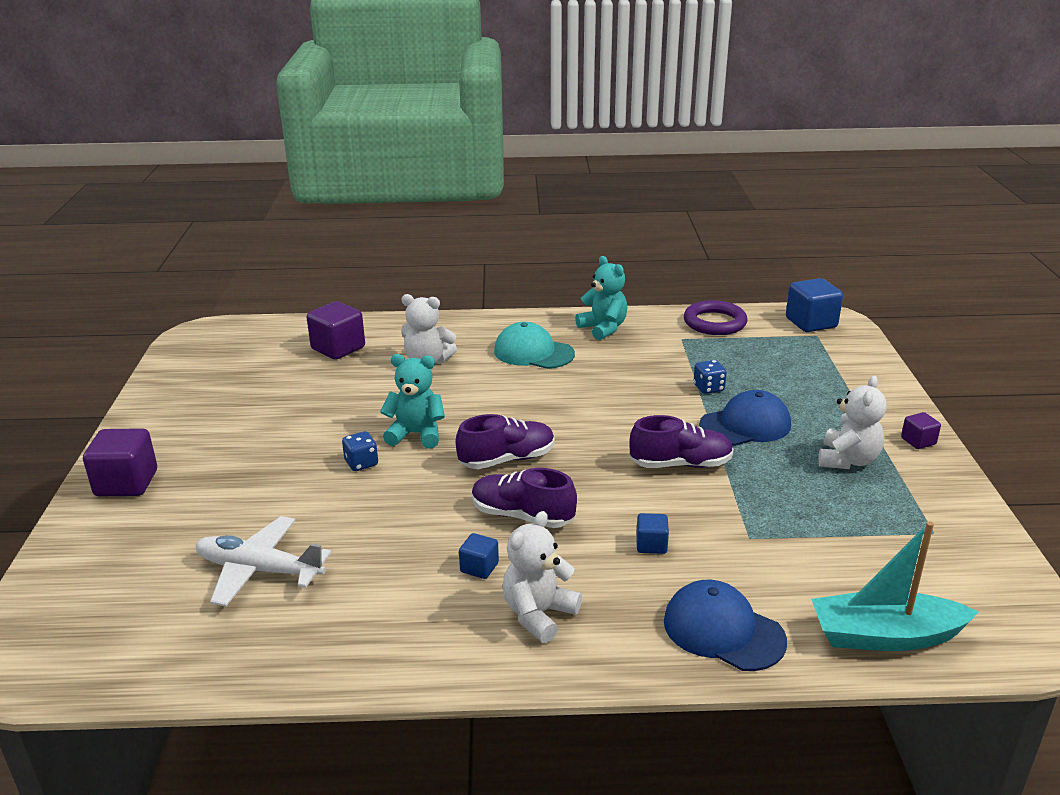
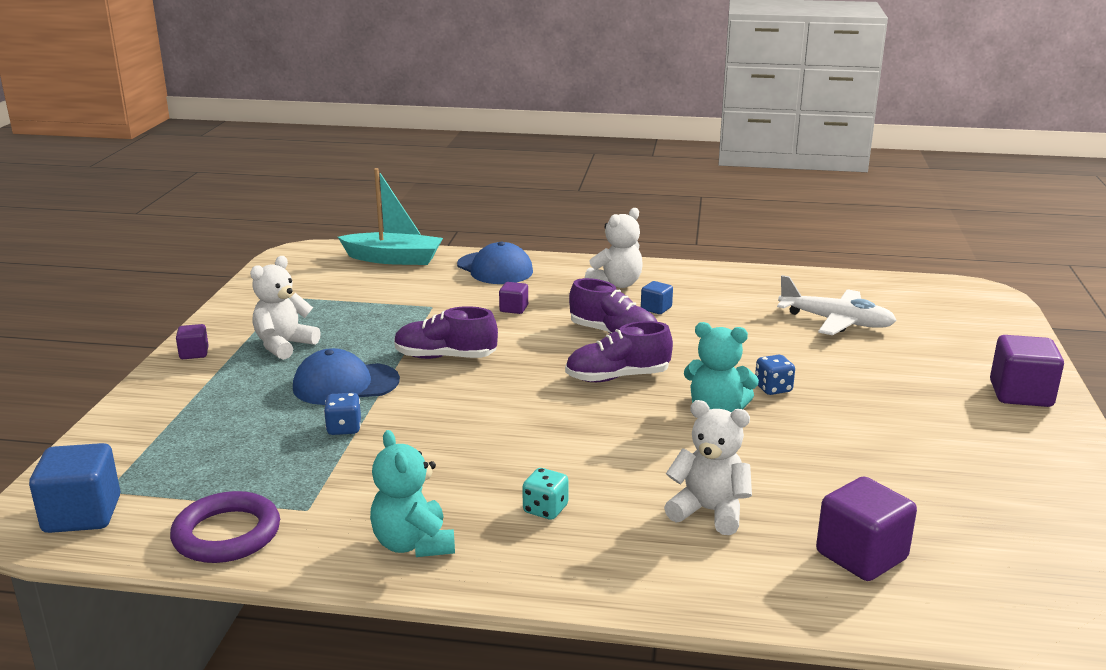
camera: 170 degrees left, 5 degrees down
(533, 352) = (545, 509): turquoise cap -> turquoise dice
(651, 545) = (514, 309): blue cube -> purple cube

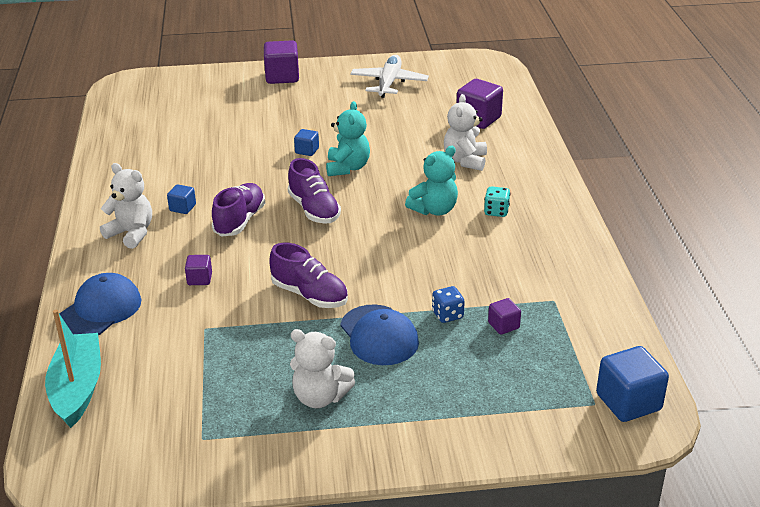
camera: 105 degrees left, 10 degrees up
(194, 353) = (358, 454): purple cube -> purple cube (503, 325)
(227, 534) = (601, 324): purple ring -> none
(413, 544) = (560, 249): turquoise teddy bear -> turquoise teddy bear (434, 210)
(445, 357) = (310, 295): purple shoe -> purple shoe turned 45 degrees counterclockwise
(773, 388) = (307, 151): blue dice -> blue cube
(836, 322) = (190, 133): white plane -> white plane (389, 83)

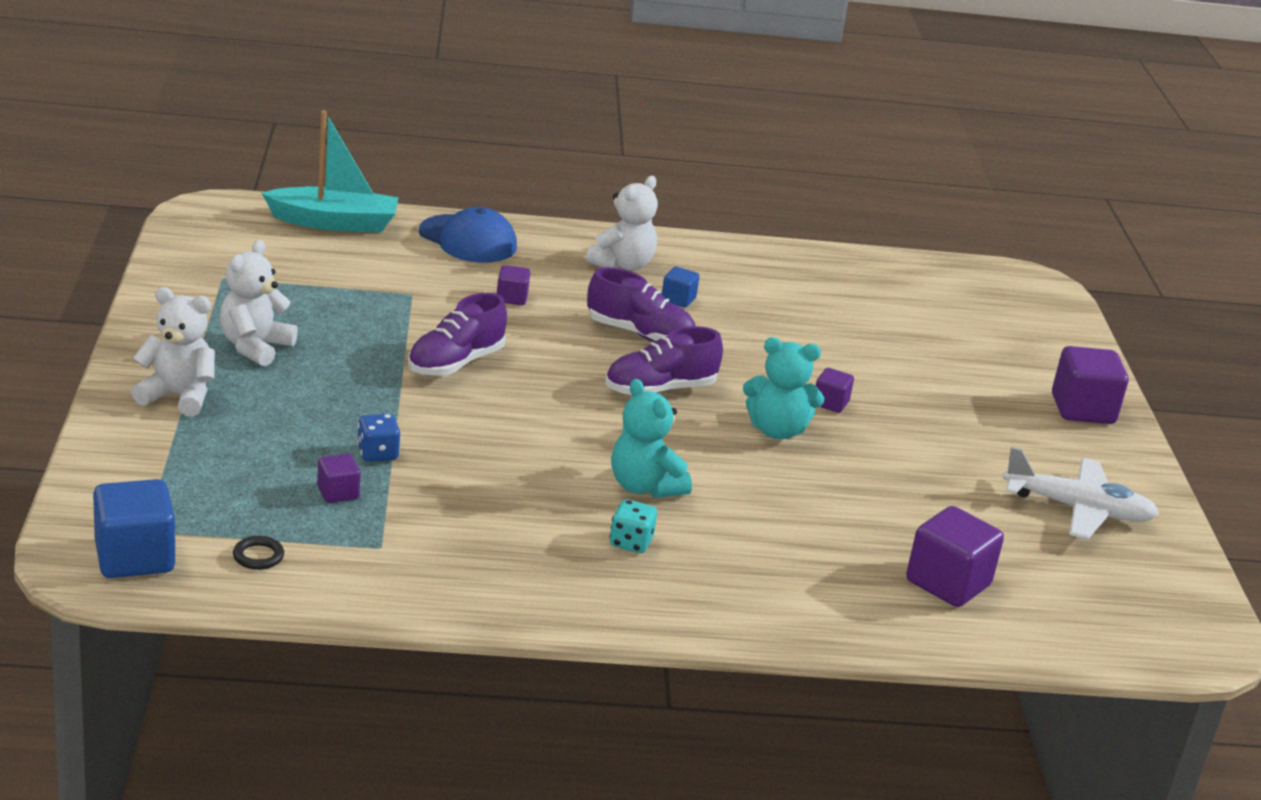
camera: 90 degrees right, 5 degrees down
(307, 151) = (830, 403): blue cube -> purple cube
(379, 335) = (353, 398): blue cap -> none
(465, 161) = (795, 542): white teddy bear -> white teddy bear (178, 396)
(594, 348) = (258, 556): none -> black ring

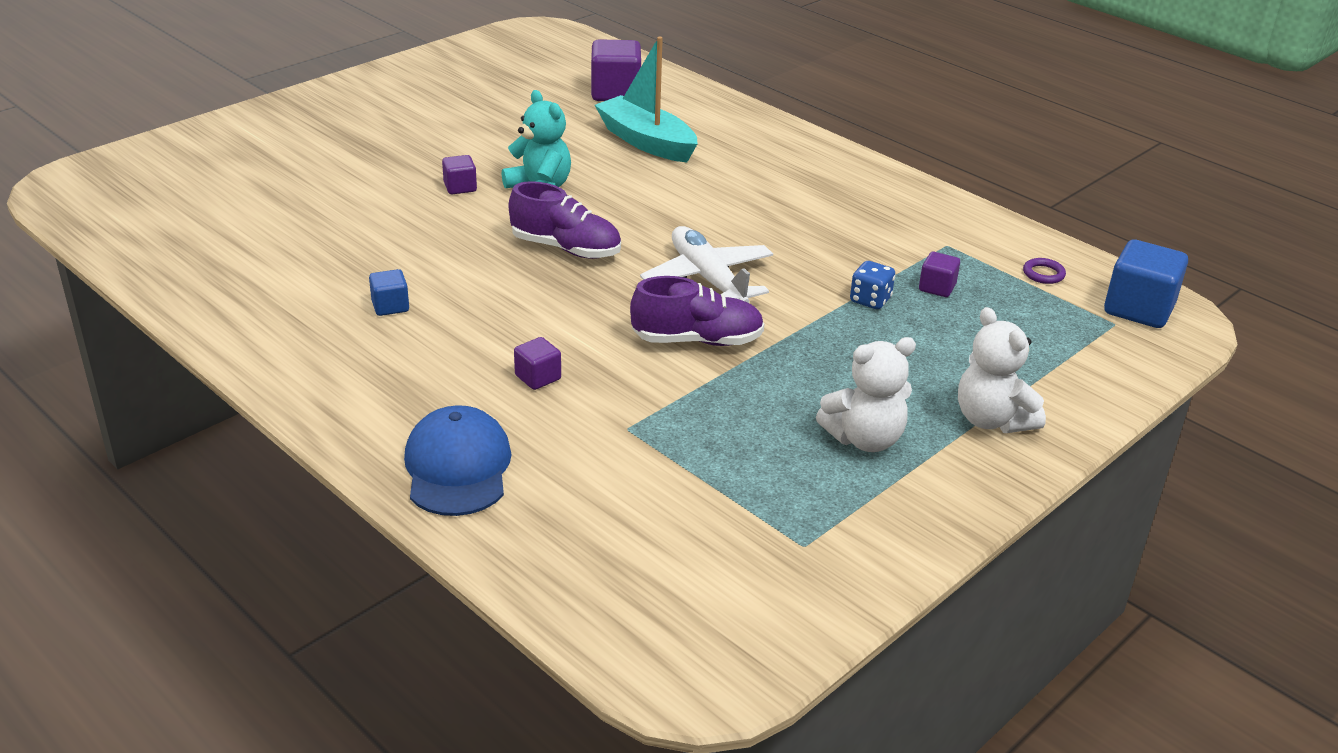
camera: 130 degrees left, 5 degrees up
(258, 556) = (1043, 274): black ring -> purple ring
(334, 223) = (568, 570): turquoise boat -> turquoise boat (646, 142)
(622, 265) = (363, 362): white teddy bear -> none
(631, 542) = (770, 180): turquoise dice -> none
(639, 334) = (491, 294): purple shoe -> none
(644, 487) = (703, 201): turquoise teddy bear -> none
(1078, 509) = (453, 83): white plane -> white plane (707, 279)
(1082, 409) = (300, 113): purple cube -> none

